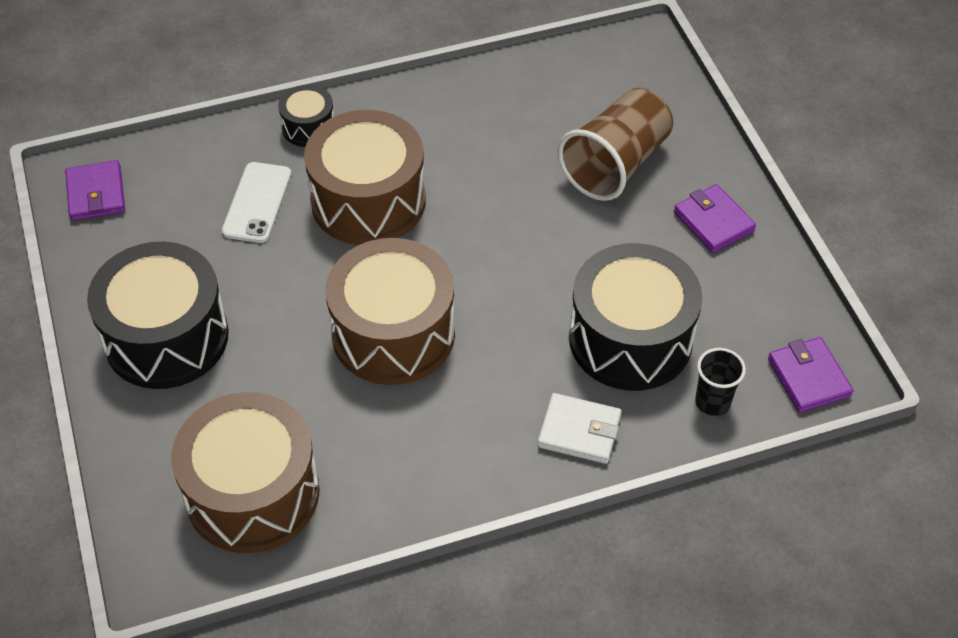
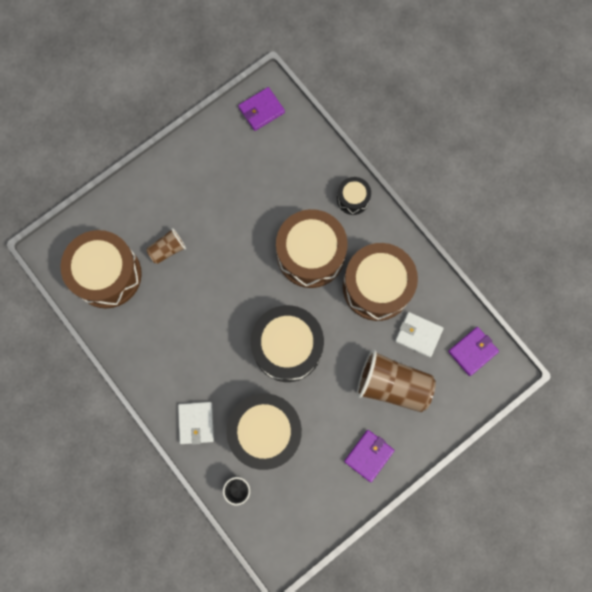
camera: 70 degrees right, 25 degrees up
(166, 337) = (182, 191): black drum -> black drum (287, 347)
(256, 387) = (167, 249): none -> brown cup
(257, 203) = (287, 196): white phone -> none
(393, 333) = (225, 304): brown drum -> brown drum (376, 287)
(553, 115) = (418, 335): none -> white wallet
(808, 377) = (274, 538): purple wallet -> purple wallet (472, 351)

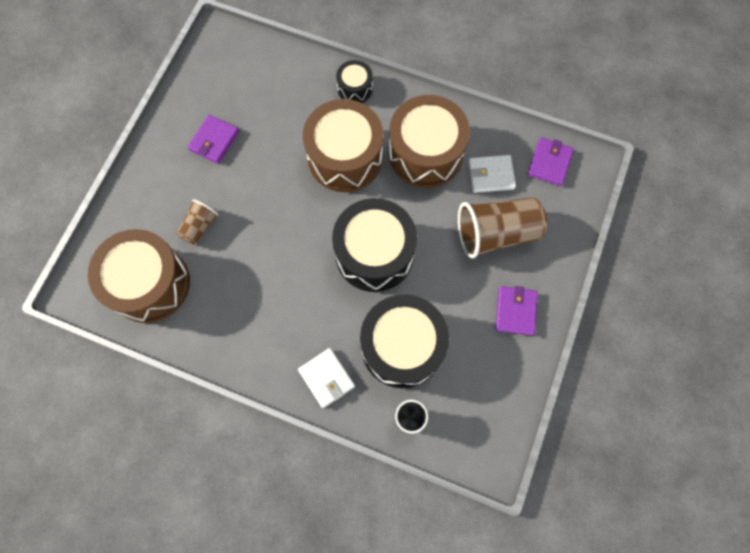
camera: 30 degrees left, 5 degrees down
(261, 110) = (220, 55): purple wallet -> purple wallet (214, 141)

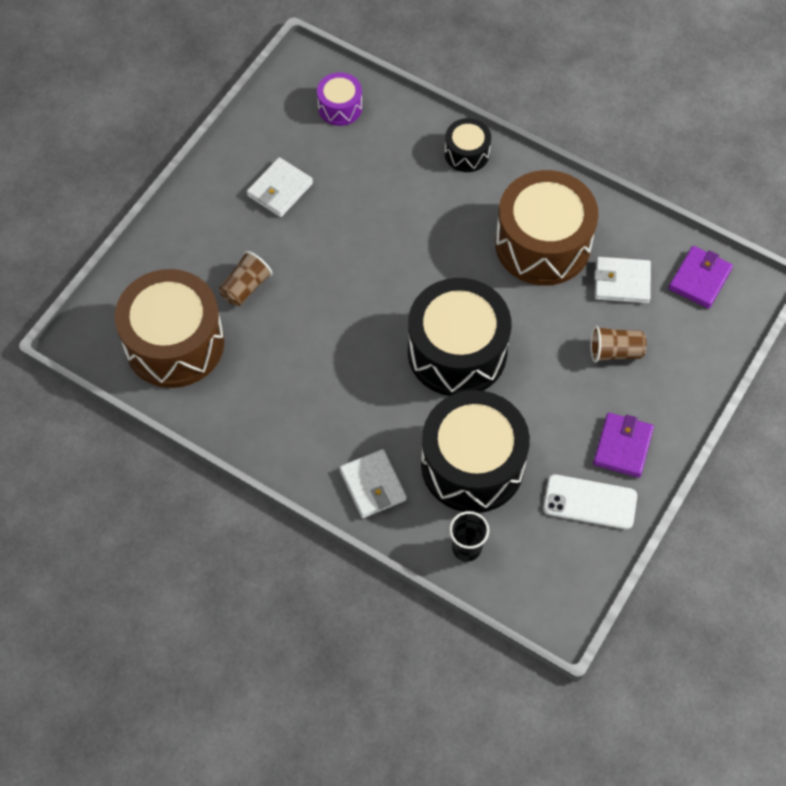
camera: 10 degrees right, 10 degrees down
(214, 141) = (280, 189): purple wallet -> white wallet
(251, 66) = (340, 107): none -> purple drum
(345, 157) = (440, 233): brown drum -> none
(496, 233) = (615, 352): brown cup -> brown cup, size x0.52
(498, 362) = (590, 502): none -> white phone

